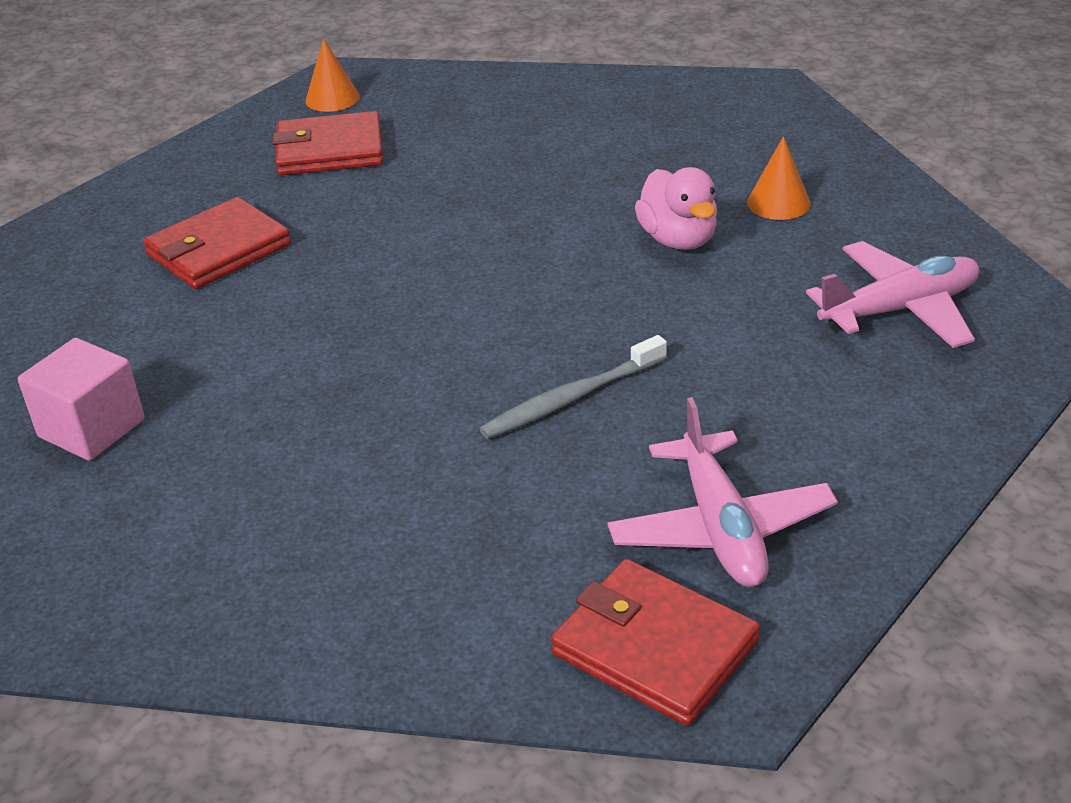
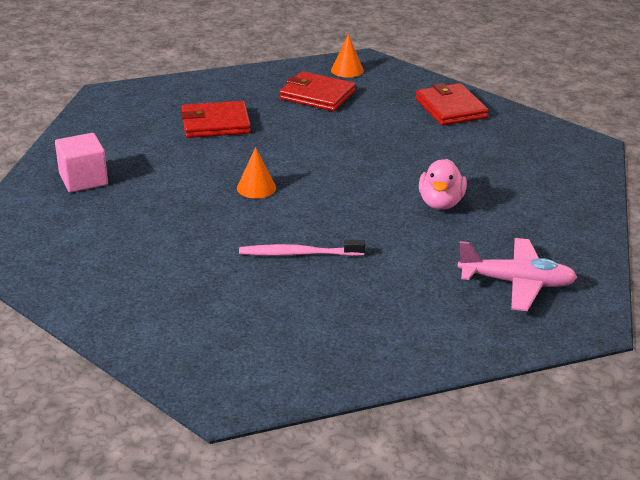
camera: 30 degrees right, 5 degrees down
(571, 398) = (298, 254): grey toothbrush -> pink toothbrush
(655, 647) = (212, 370): red wallet -> red wallet (451, 108)
(720, 528) = (300, 338): pink plane -> none
(778, 203) = (518, 206): orange cone -> orange cone (256, 188)

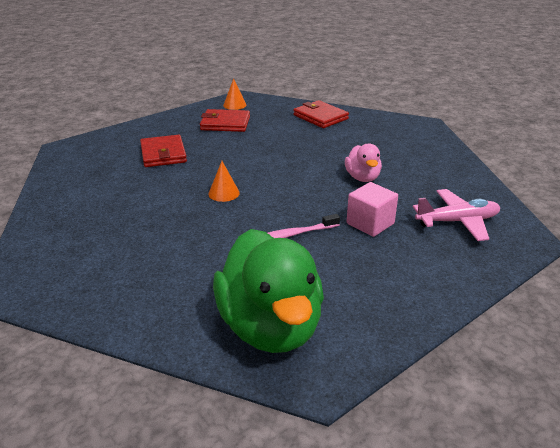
camera: 20 degrees left, 0 degrees up
(83, 179) = (79, 214): pink cube -> pink cube (370, 223)
(212, 342) = (270, 327): none -> green duck
(215, 123) = (163, 154): red wallet -> red wallet turned 75 degrees counterclockwise

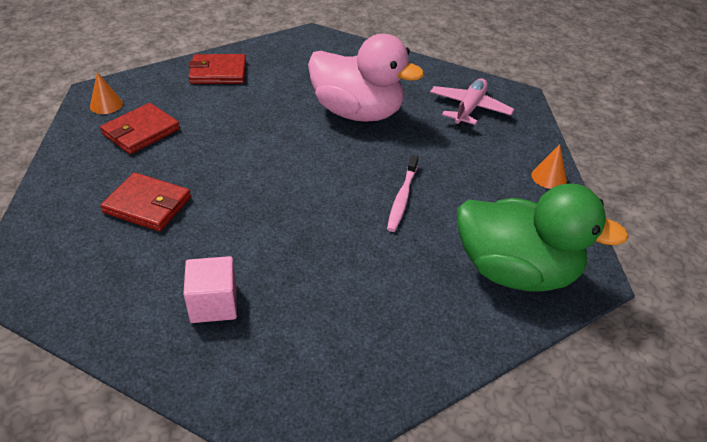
camera: 55 degrees left, 10 degrees up
(224, 193) = (287, 201): orange cone -> orange cone (549, 177)
(362, 178) = (358, 113): pink duck -> pink duck, size x2.02
(370, 223) = (429, 148): pink cube -> pink cube (214, 304)

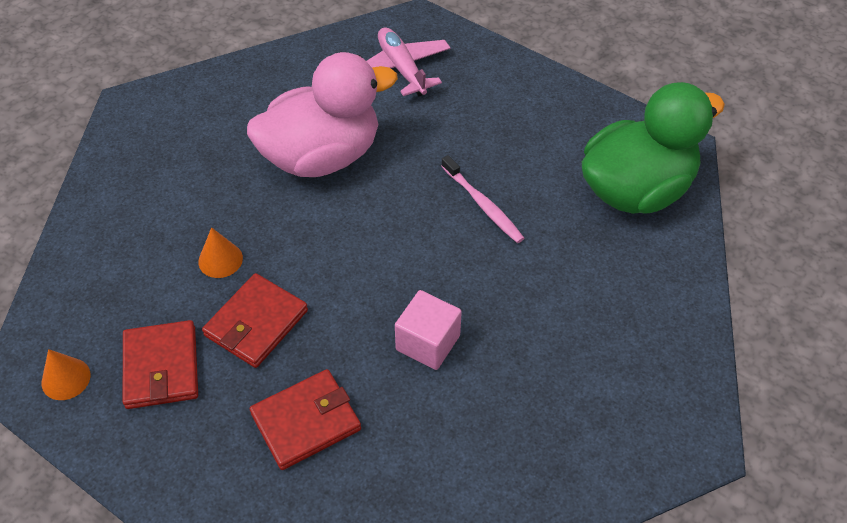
camera: 50 degrees left, 10 degrees up
(214, 304) = (502, 433): pink cube -> pink cube (428, 343)
(218, 72) = (115, 233): red wallet -> red wallet (256, 323)
(549, 177) = (547, 85): orange cone -> orange cone (220, 260)

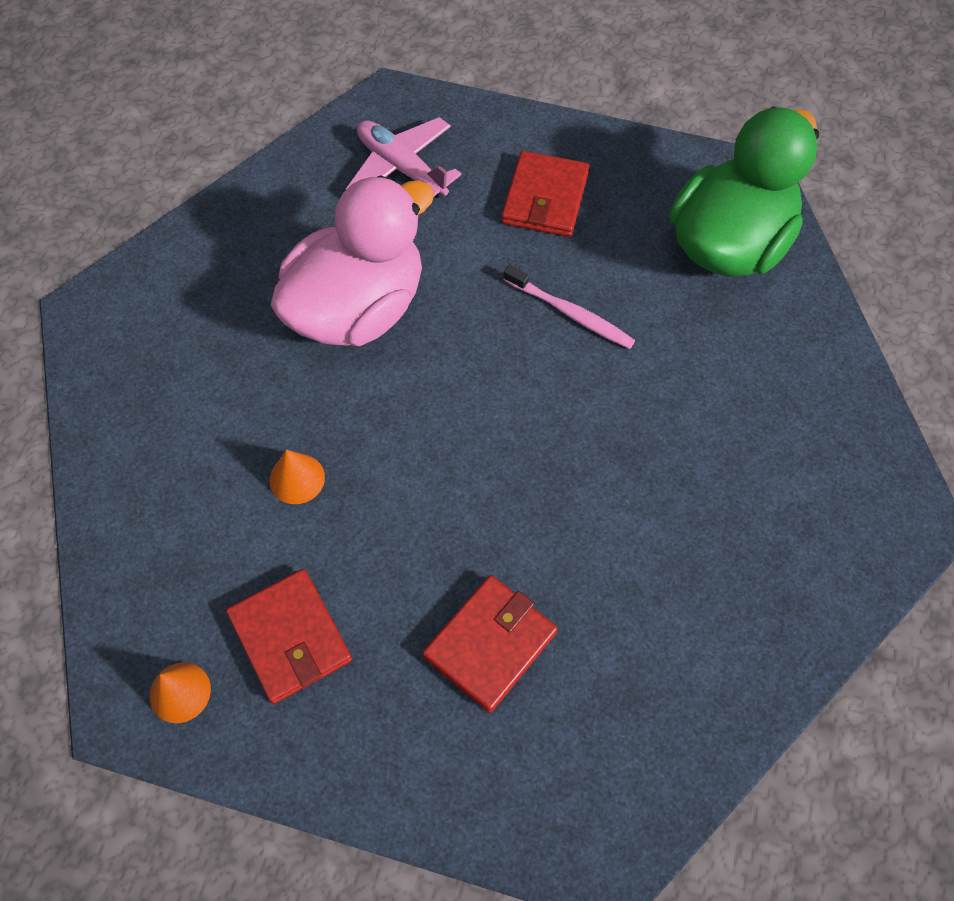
camera: 20 degrees left, 10 degrees up
(256, 323) = (377, 544): red wallet -> red wallet (545, 198)
(428, 343) = (583, 502): pink cube -> none

